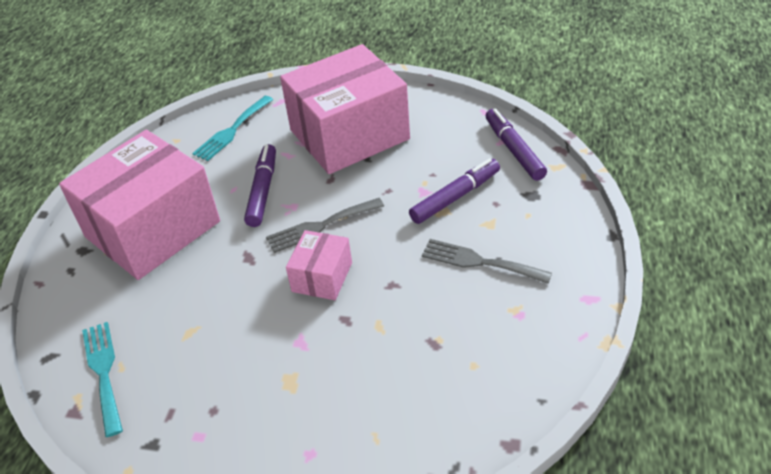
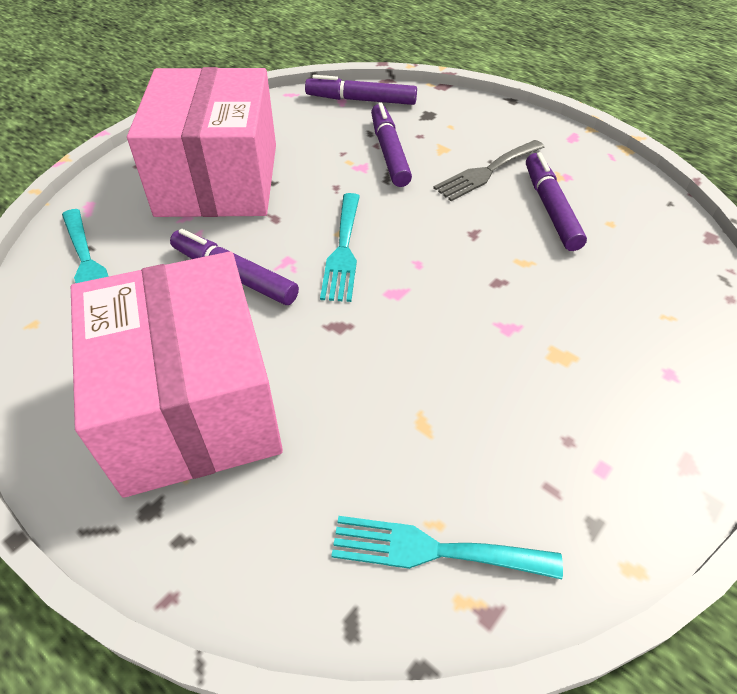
camera: 65 degrees left, 5 degrees up
(320, 226) = (343, 251): grey fork -> turquoise fork
(322, 277) = (423, 277): pink box -> none
(461, 319) = (550, 208): none -> purple marker

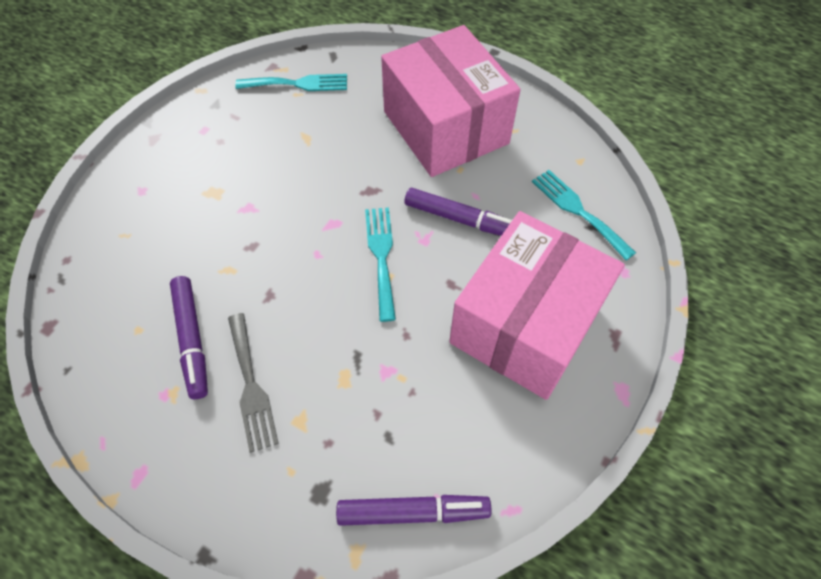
camera: 170 degrees right, 10 degrees up
(218, 179) = (525, 325): pink box -> pink box turned 45 degrees clockwise
(389, 152) = (360, 401): purple marker -> none
(487, 172) = (251, 386): grey fork -> grey fork turned 120 degrees clockwise

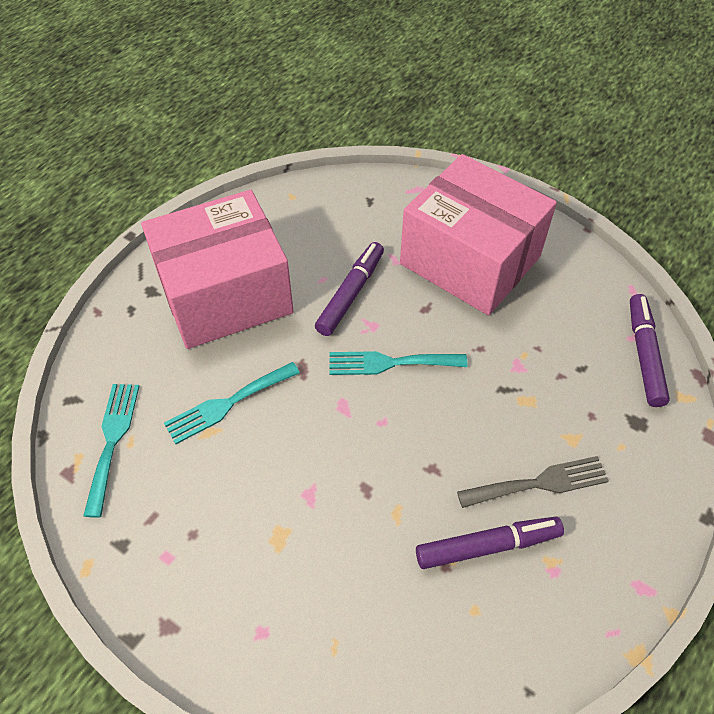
camera: 85 degrees left, 5 degrees down
(578, 211) = (351, 207): turquoise fork -> turquoise fork (227, 404)

